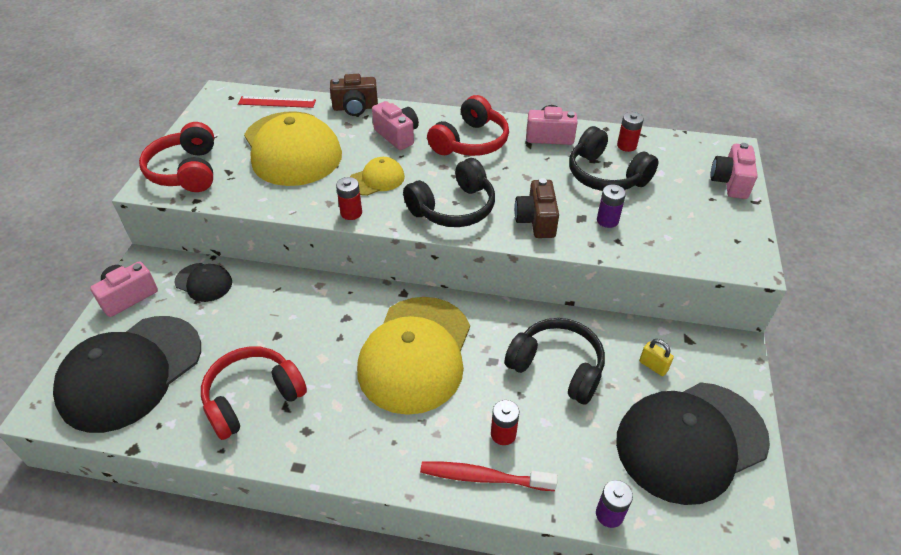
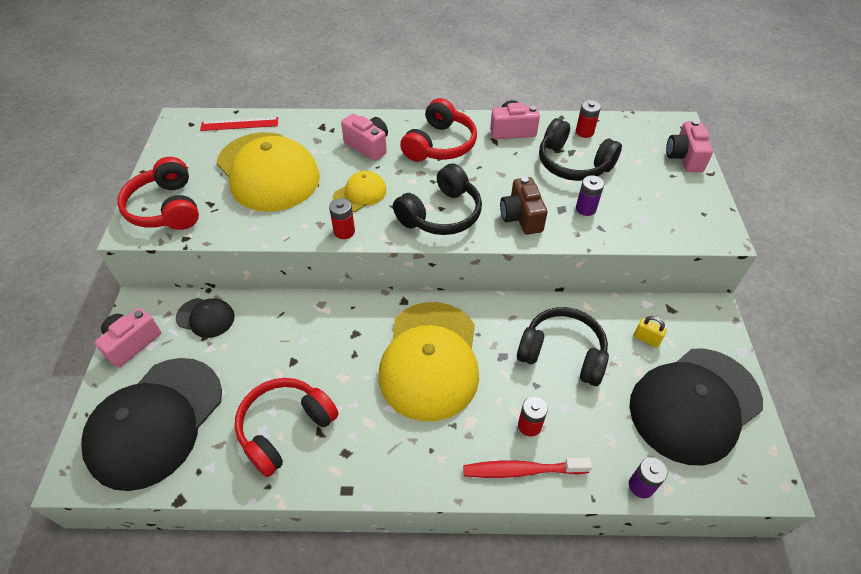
camera: 10 degrees left, 5 degrees up
(355, 108) = (319, 122): brown camera -> none

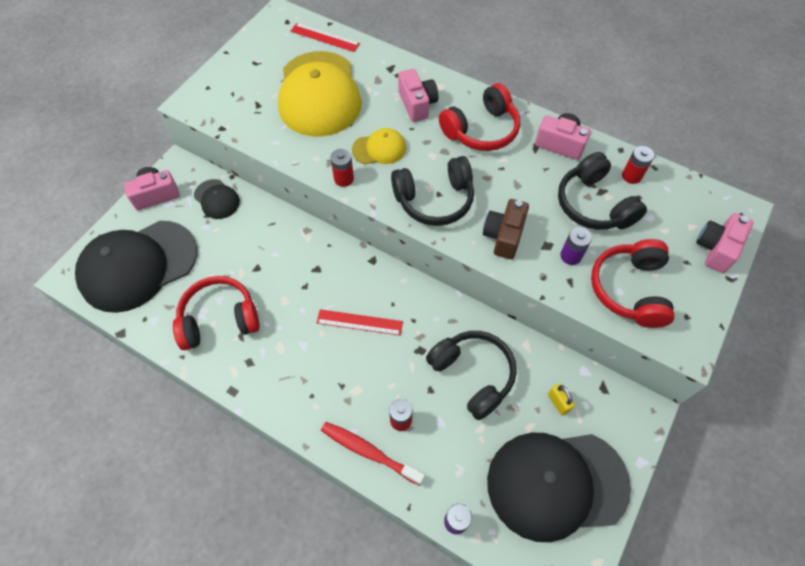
camera: 30 degrees right, 10 degrees up
(167, 208) = (224, 94): red headphones -> red headphones (630, 289)
(430, 360) = (359, 322): yellow cap -> red ruler

